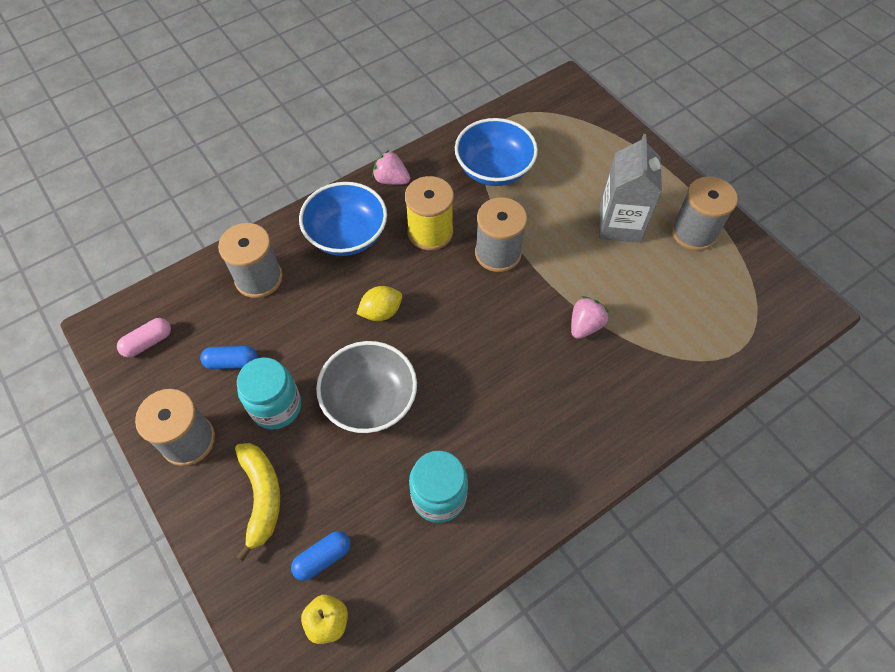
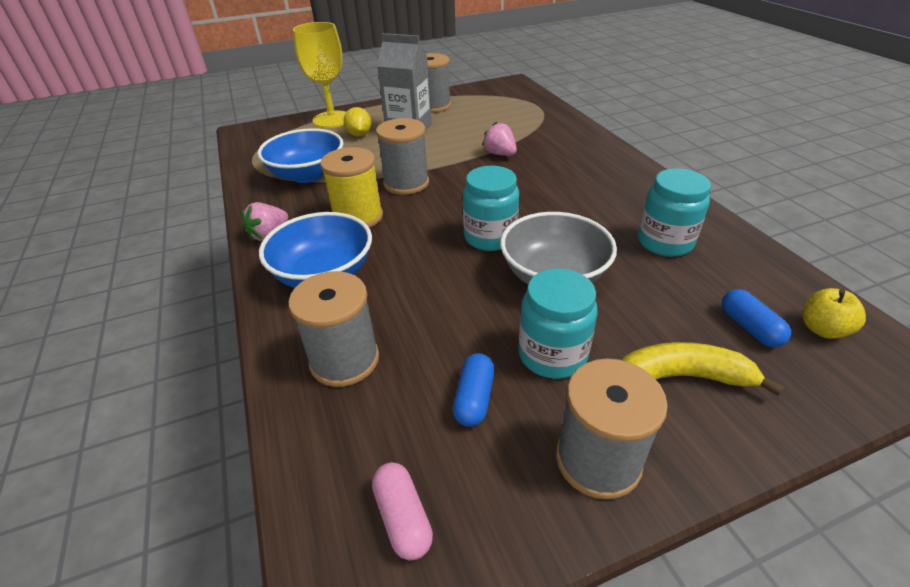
camera: 75 degrees left, 20 degrees down
(381, 312) = (444, 258): yellow lemon -> yellow lemon (359, 135)
(418, 342) = (490, 237): none -> turquoise jar
(620, 146) = (332, 119): none -> yellow goblet

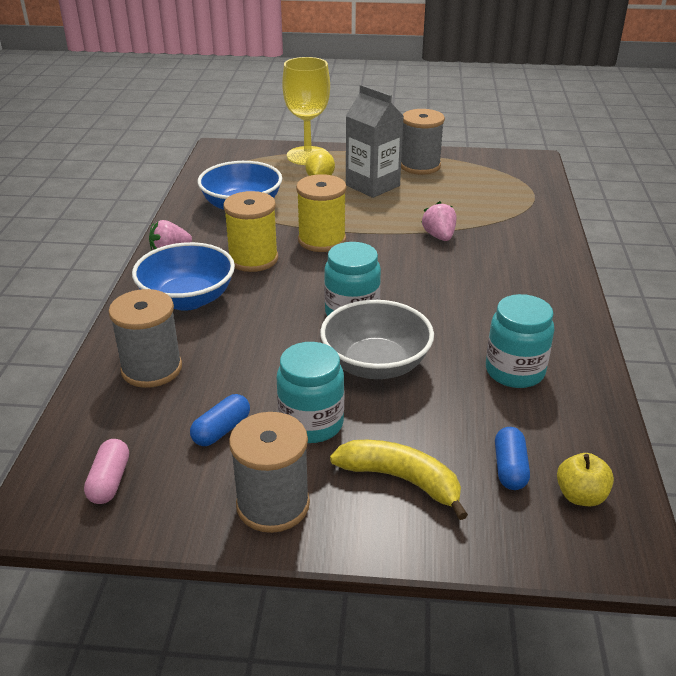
camera: 25 degrees right, 5 degrees down
(406, 183) = (322, 240): grey spool -> yellow spool

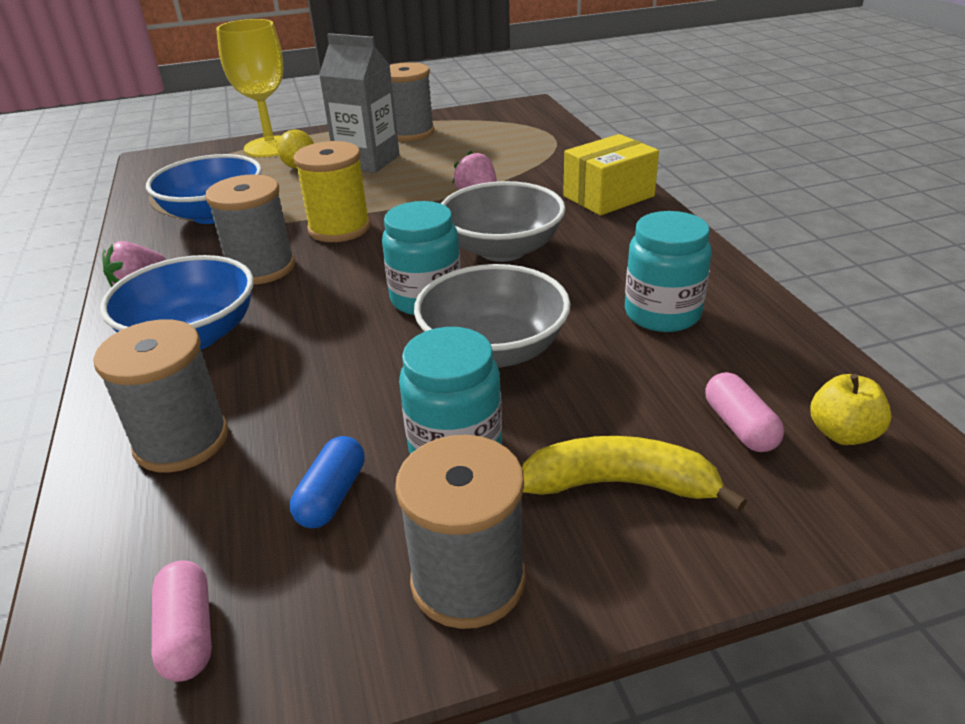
camera: 20 degrees left, 0 degrees up
(253, 259) = (261, 268): yellow spool -> grey spool
(430, 288) = (502, 249): none -> grey bowl
(509, 468) = (739, 426): blue capsule -> pink capsule
(542, 262) = (608, 196): none -> yellow box

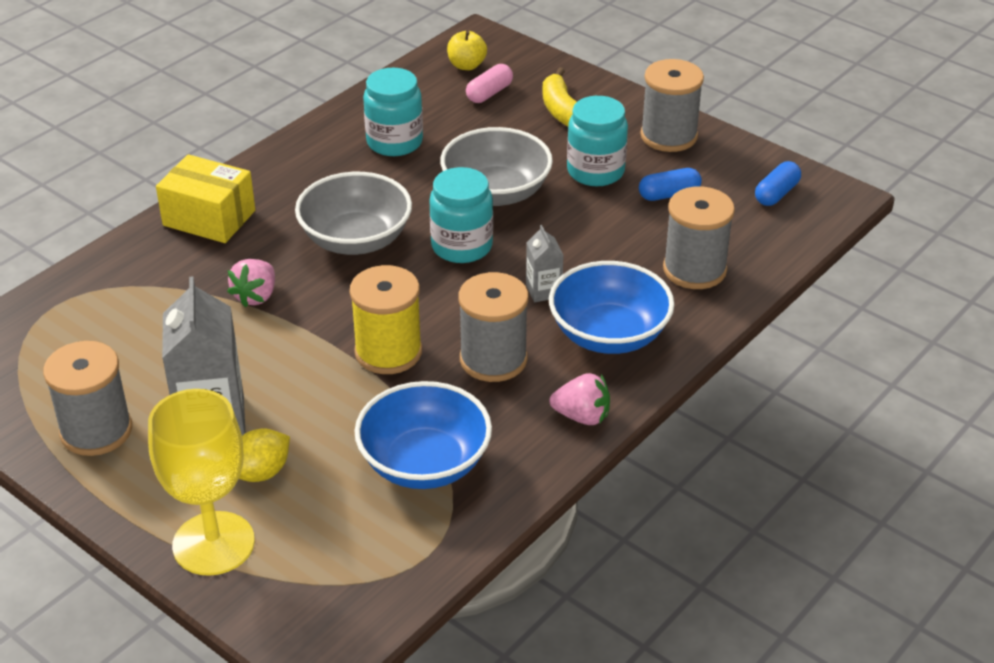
camera: 125 degrees left, 5 degrees up
(188, 633) = (776, 194): pink capsule -> blue capsule
(301, 322) = (543, 291): none -> grey carton

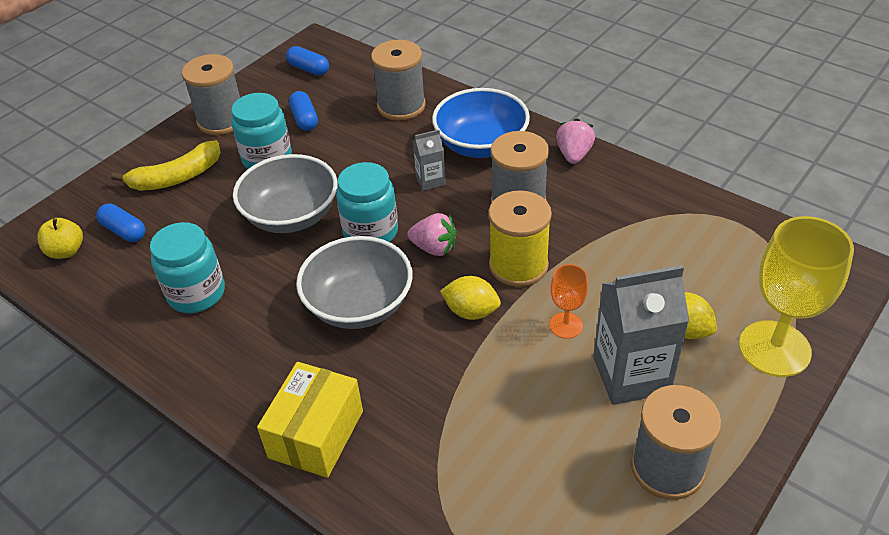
camera: 90 degrees left, 5 degrees up
(256, 296) = (449, 370): pink strawberry -> pink strawberry (434, 248)
(292, 380) = (566, 325): none -> orange goblet
(328, 314) = (471, 311): none -> yellow lemon
(424, 463) = (645, 232): blue bowl -> none
(489, 93) = (124, 231): pink capsule -> blue capsule

